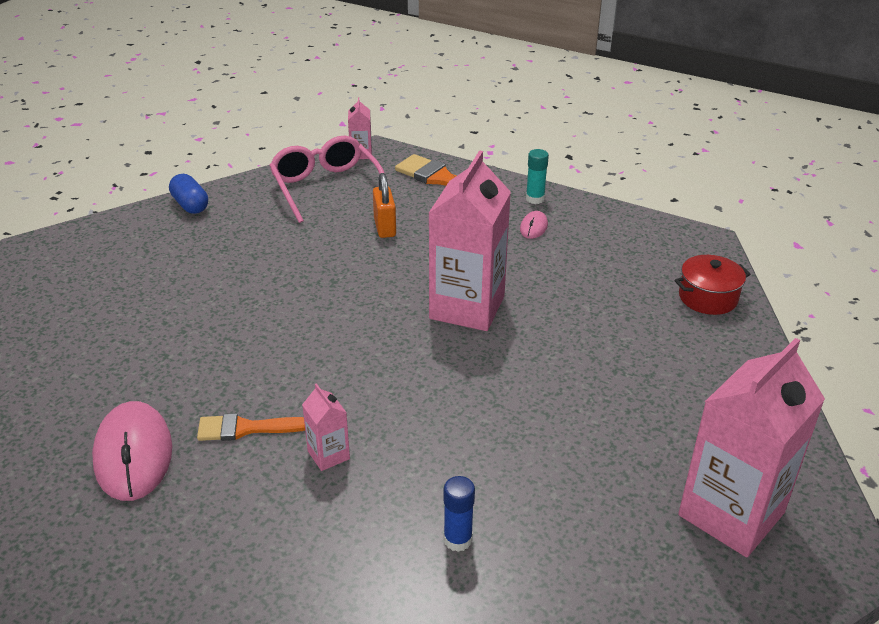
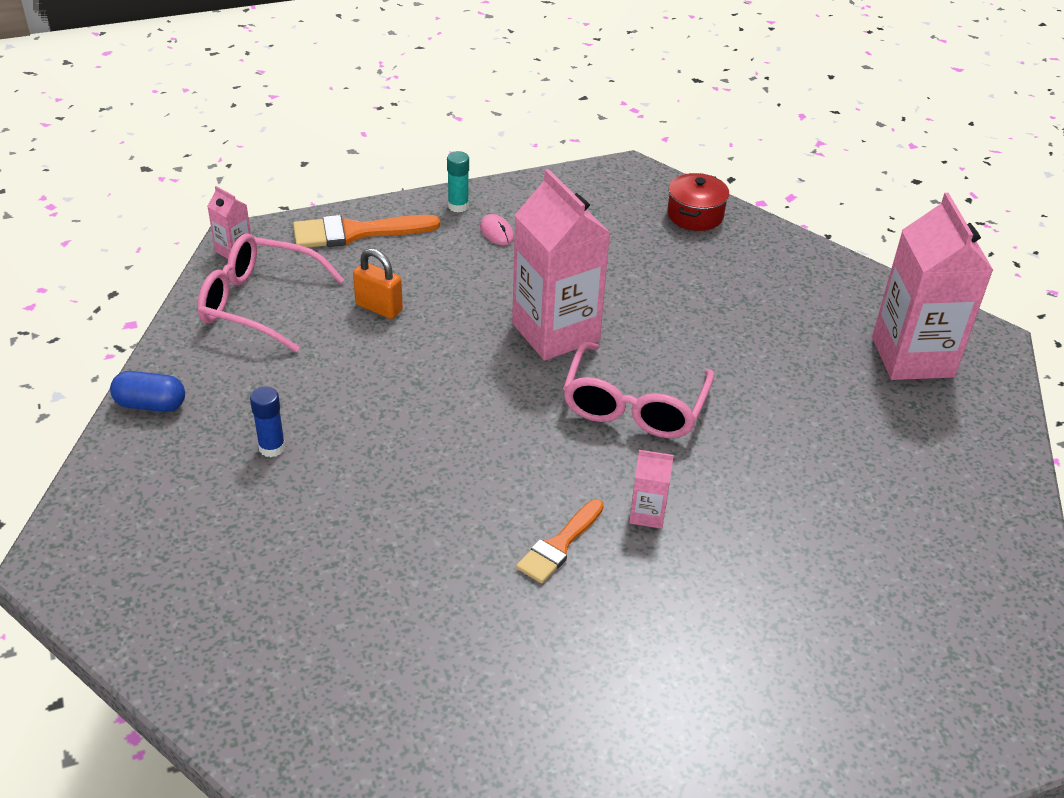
camera: 50 degrees left, 5 degrees up
(133, 454) = (512, 636): pink mouse -> none
(438, 386) = (634, 406): none -> pink glasses
(457, 540) = (811, 497): blue glue stick -> blue glue stick (272, 447)

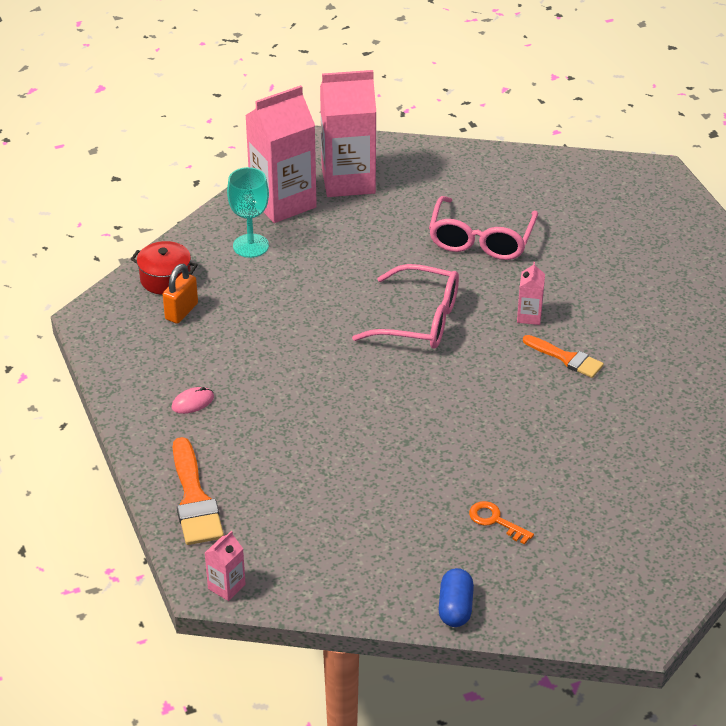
camera: 90 degrees left, 0 degrees up
(258, 303) = (308, 556): pink glasses -> pink glasses (481, 240)
(272, 447) = (495, 521): blue glue stick -> orange key
(379, 308) = (310, 473): orange padlock -> orange padlock (181, 311)
(458, 206) = (149, 430): turquoise glue stick -> none
(555, 332) = (335, 362): pink carton -> pink carton (283, 202)
(762, 274) = (250, 246): none -> turquoise goblet

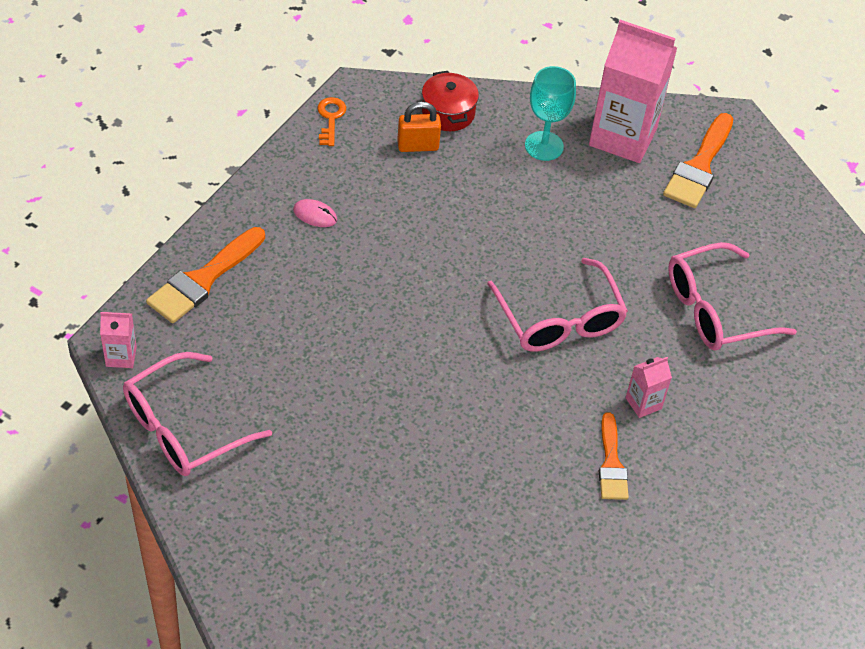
camera: 50 degrees right, 10 degrees up
(333, 579) = (183, 428): none -> pink glasses
(348, 181) = (699, 166): pink carton -> orange brush
(455, 608) = (215, 537): blue capsule -> none
(495, 521) = (346, 514): orange key -> orange key (330, 118)

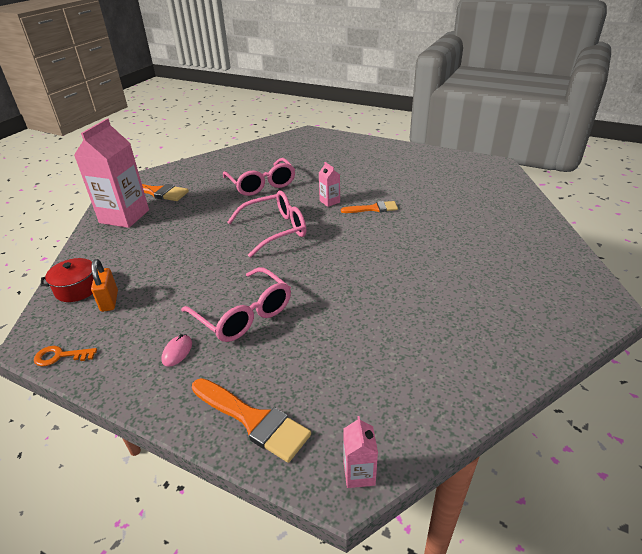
camera: 90 degrees left, 15 degrees down
(183, 428) = (423, 405): pink glasses -> pink glasses (244, 315)
(544, 146) = (125, 244): turquoise goblet -> none

